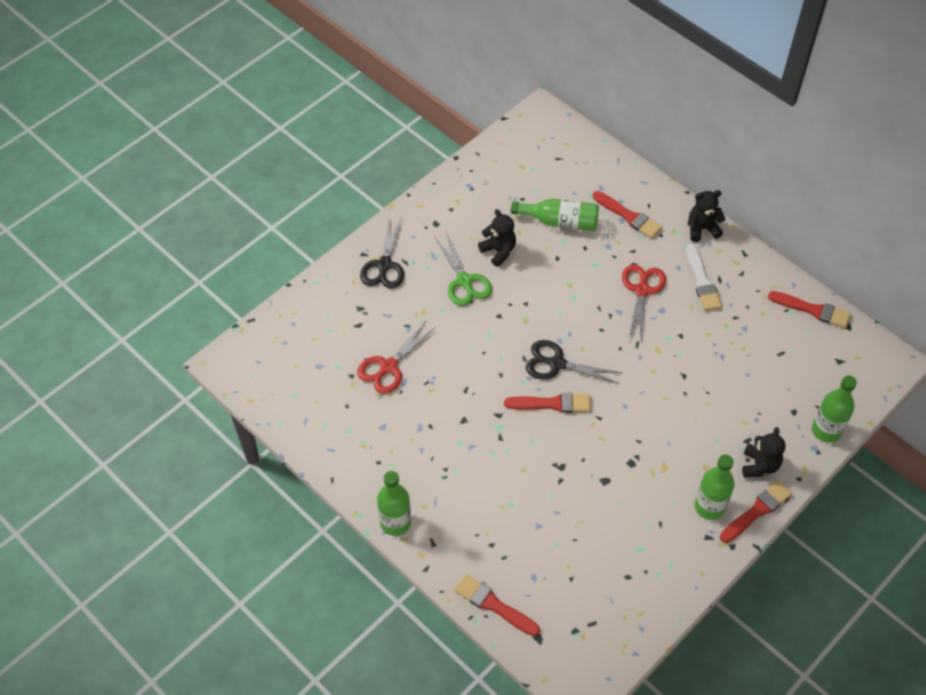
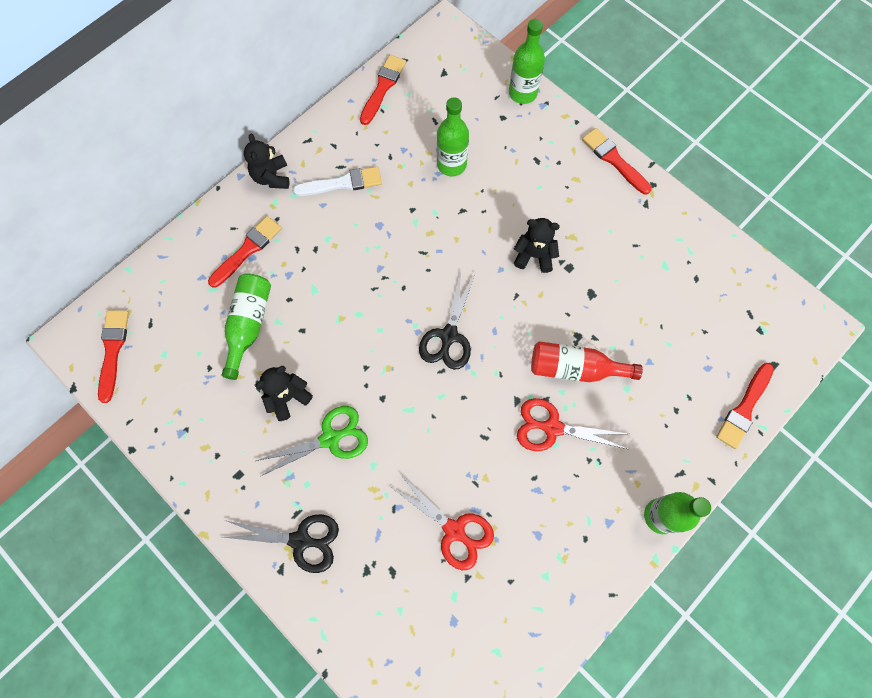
camera: 90 degrees left, 15 degrees up
(529, 462) = (575, 368): none -> red bottle
(552, 404) = (500, 342): red brush -> red brush (113, 350)
(642, 290) = (352, 243): red scissors -> red scissors (552, 428)
(709, 506) = (613, 200): green bottle -> green bottle (451, 164)
(759, 465) = (564, 152): black teddy bear -> black teddy bear (534, 255)

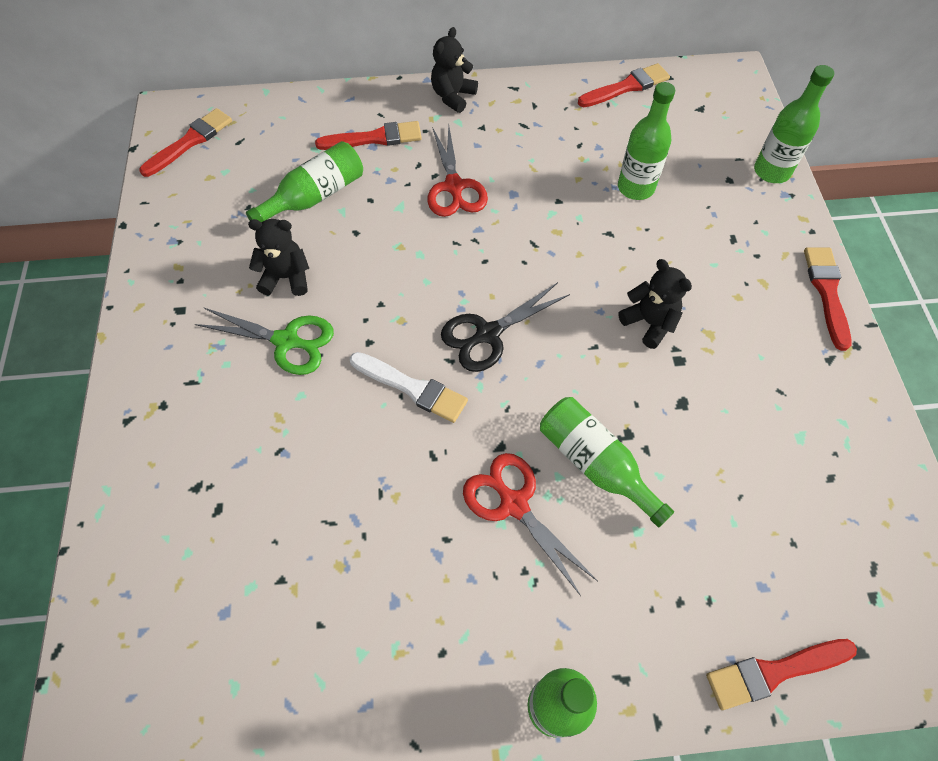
camera: 40 degrees right, 10 degrees down
(301, 540) = (170, 409): black scissors -> none
(342, 183) = (512, 139): white brush -> white brush (412, 388)
(454, 530) = (314, 521): red scissors -> red scissors (454, 187)
(575, 368) = (595, 464): red bottle -> green bottle

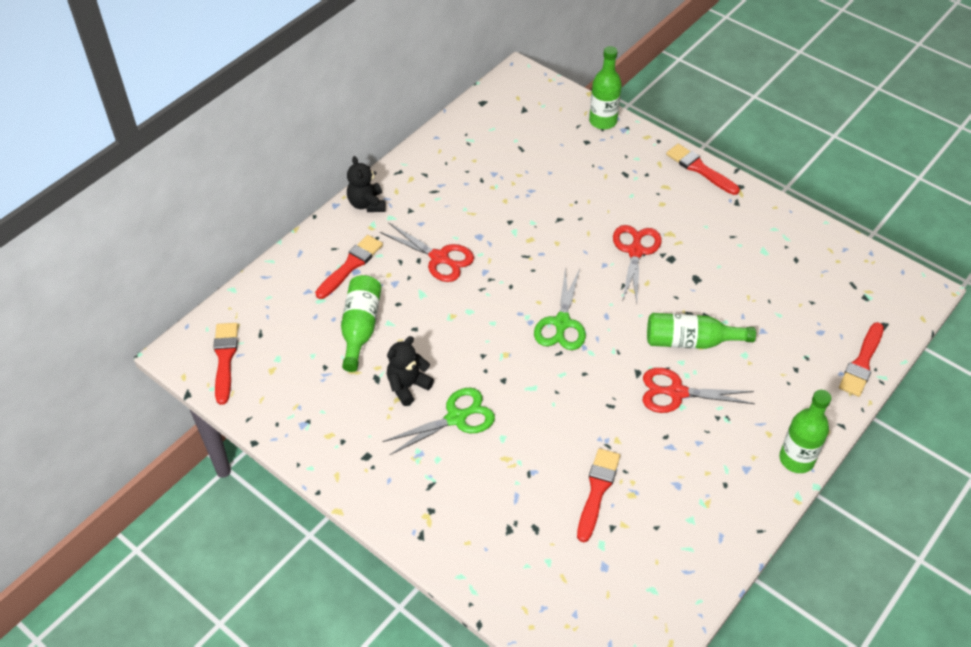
camera: 45 degrees left, 10 degrees down
(412, 388) = (557, 383): white brush -> none
(487, 334) = (562, 323): black scissors -> green scissors
(626, 87) = (466, 125): red brush -> red brush (597, 490)
(635, 187) = (543, 182): green bottle -> none
(649, 323) = (635, 251): black teddy bear -> red scissors

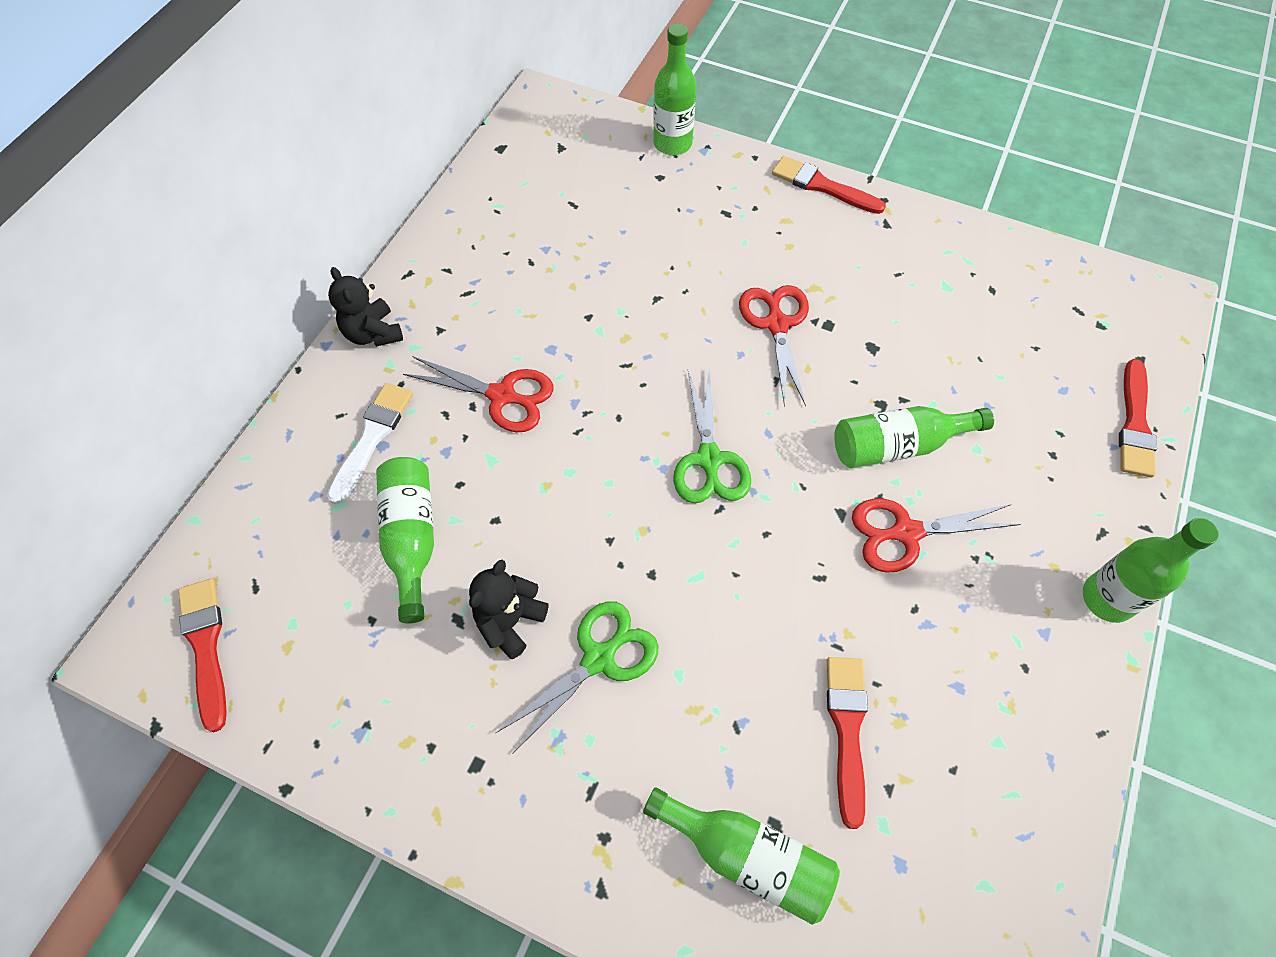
camera: 15 degrees left, 10 degrees up
(351, 265) = (372, 437): red brush -> white brush
(513, 539) = (747, 856): none -> green bottle

